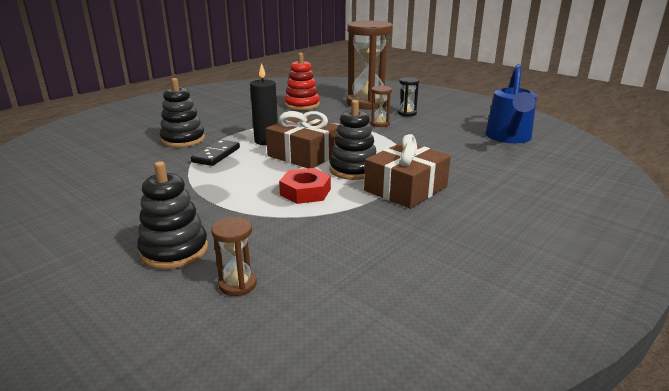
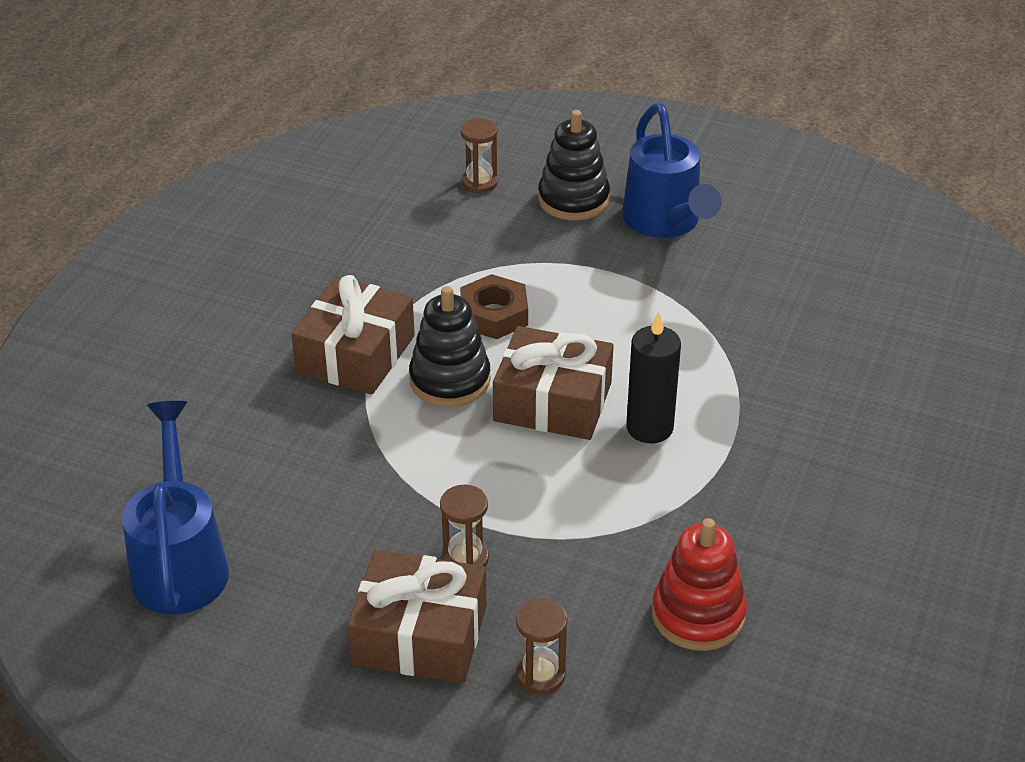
camera: 160 degrees right, 15 degrees up
(131, 220) = (665, 223): none -> blue watering can
(183, 140) = (799, 394): black stacking toy -> none
(216, 155) = (696, 365): black domino -> none
(305, 192) = (494, 315): red nut -> brown nut
(367, 103) = (540, 675): brown hourglass -> brown hourglass, size x0.42
(407, 113) = (419, 635): black hourglass -> brown gift

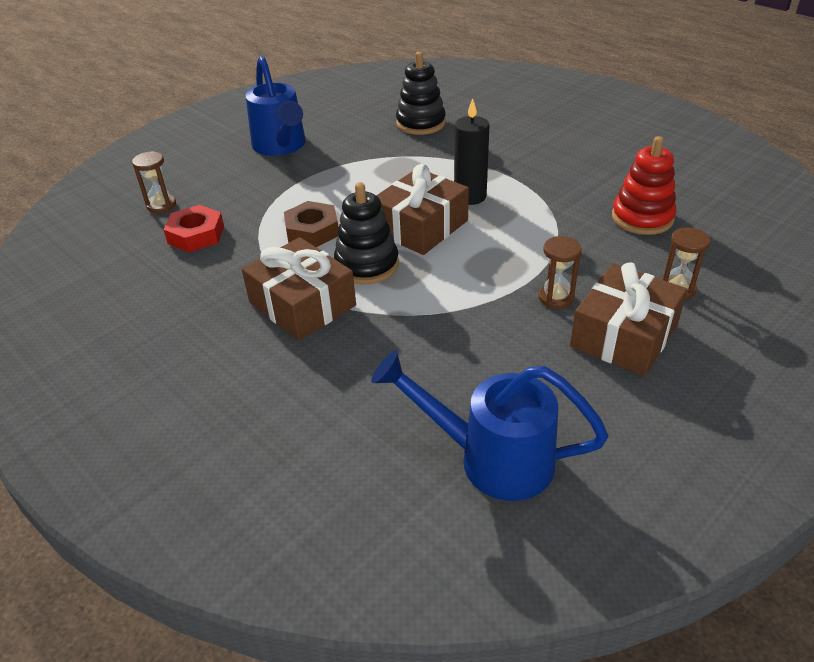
camera: 65 degrees left, 0 degrees up
(438, 231) = (196, 235): none -> red nut
(573, 200) = (222, 173): black stacking toy -> black stacking toy (420, 123)
(665, 223) = (281, 146): blue watering can -> blue watering can turned 60 degrees clockwise

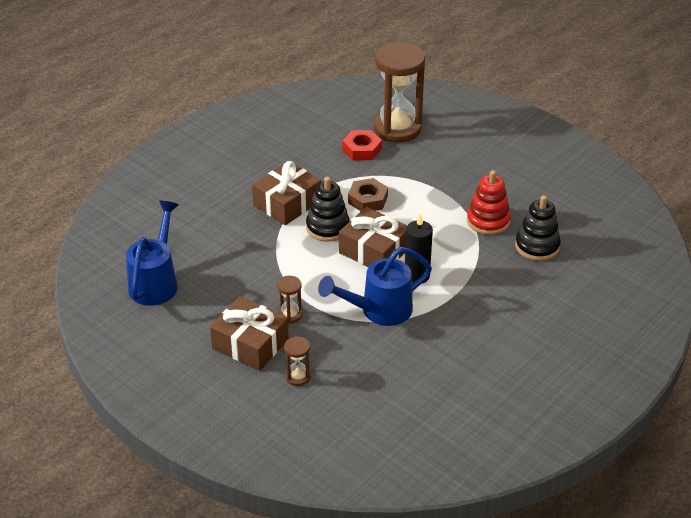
camera: 85 degrees right, 0 degrees up
(161, 205) = (397, 128): brown hourglass -> brown hourglass, size x2.36
(281, 146) = (486, 172): blue watering can -> blue watering can (379, 311)
(642, 218) = (390, 370): red stacking toy -> red stacking toy (488, 221)

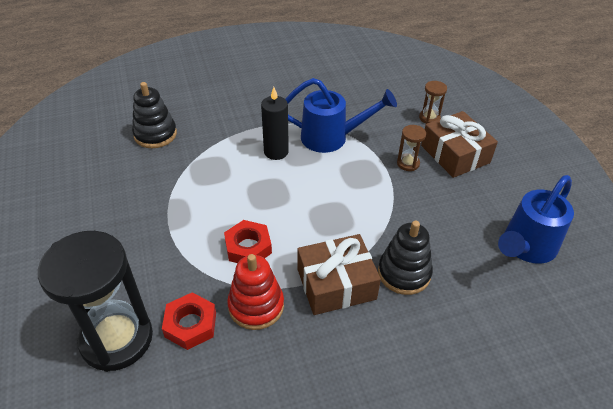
camera: 150 degrees left, 5 degrees up
(327, 227) = (315, 233): black stacking toy -> black stacking toy (404, 273)
(367, 200) = (248, 247): brown nut -> red nut
(374, 251) = (291, 189): brown gift -> none
(397, 128) = (117, 339): brown hourglass -> black hourglass
(488, 221) = (165, 172): red stacking toy -> red stacking toy (256, 306)

